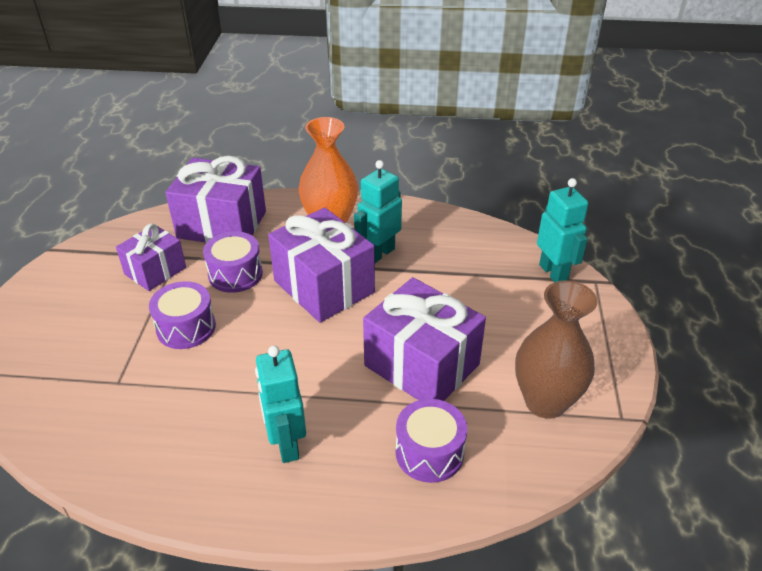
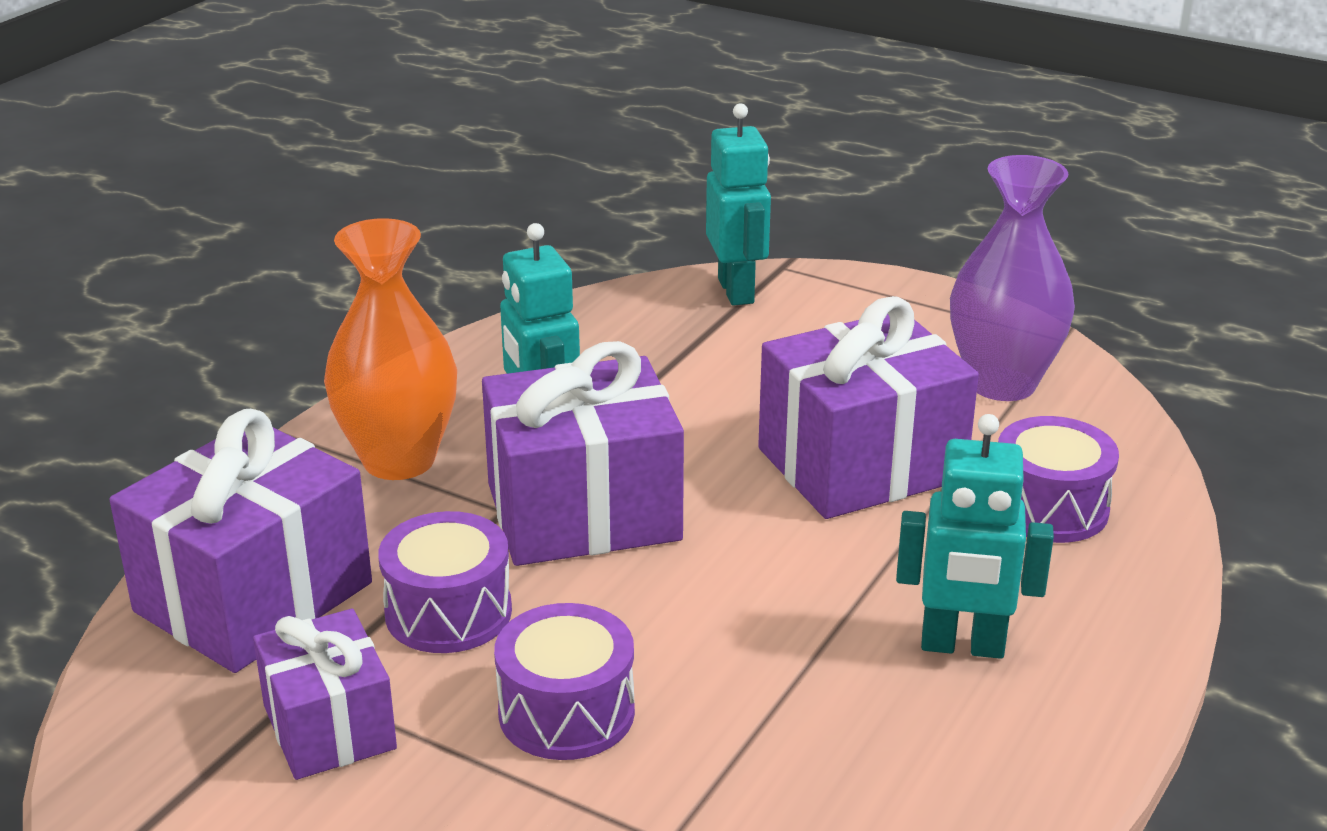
camera: 65 degrees left, 10 degrees down
(545, 402) = (1002, 383): brown vase -> purple vase
(553, 273) = (736, 291): turquoise robot -> turquoise robot turned 75 degrees clockwise

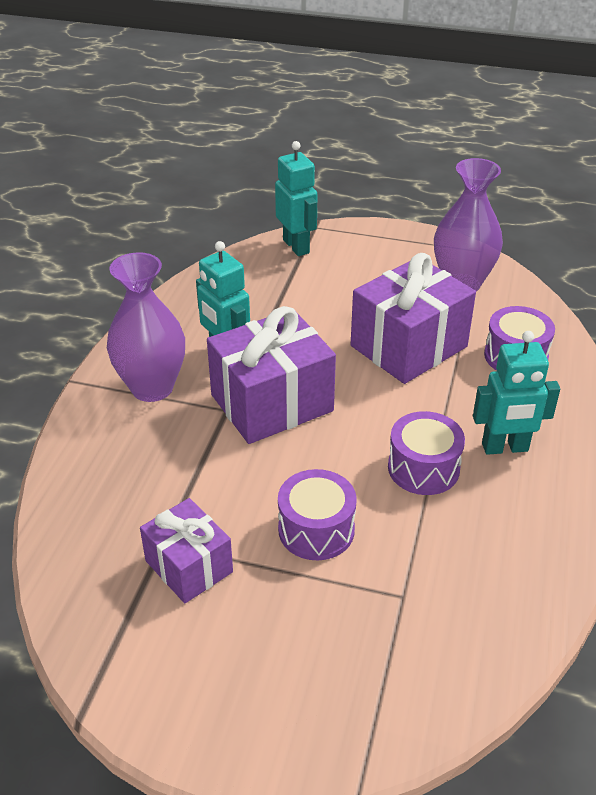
camera: 15 degrees left, 10 degrees up
(253, 597) = (107, 492): purple gift -> none
(399, 460) = (152, 388): orange vase -> purple vase
(448, 612) = (224, 480): purple drum -> purple drum (423, 468)

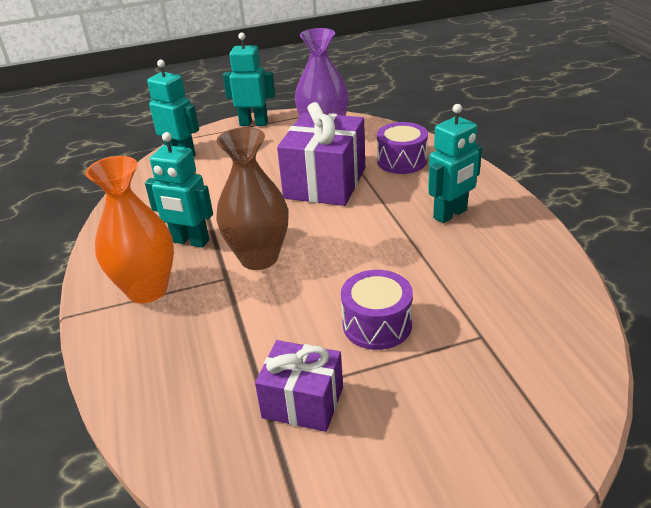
camera: 30 degrees left, 5 degrees down
(152, 388) = (147, 290): purple vase -> orange vase
(272, 403) = (259, 258): purple gift -> brown vase
(400, 236) = (254, 123): none -> turquoise robot
(423, 468) = (411, 250): purple drum -> none

